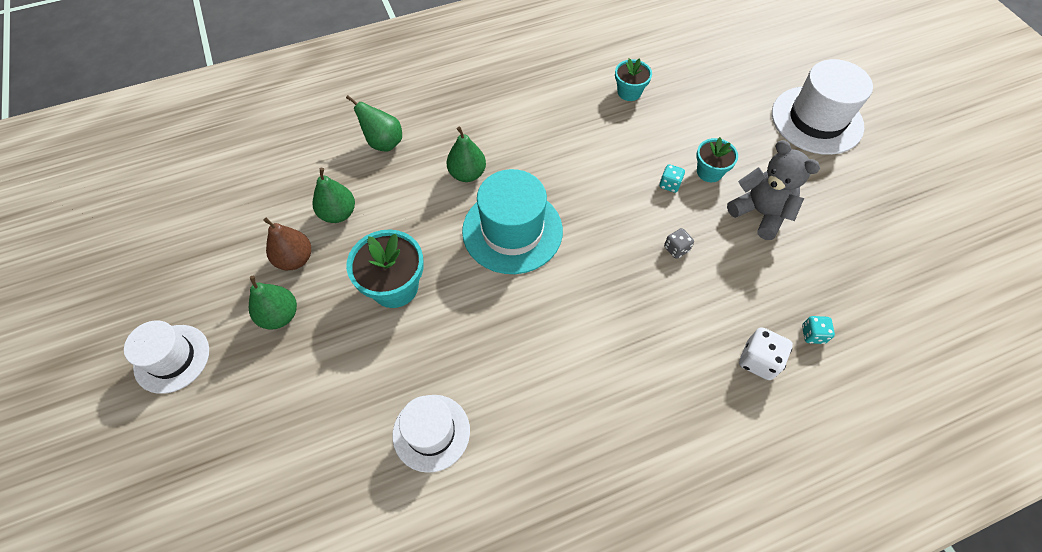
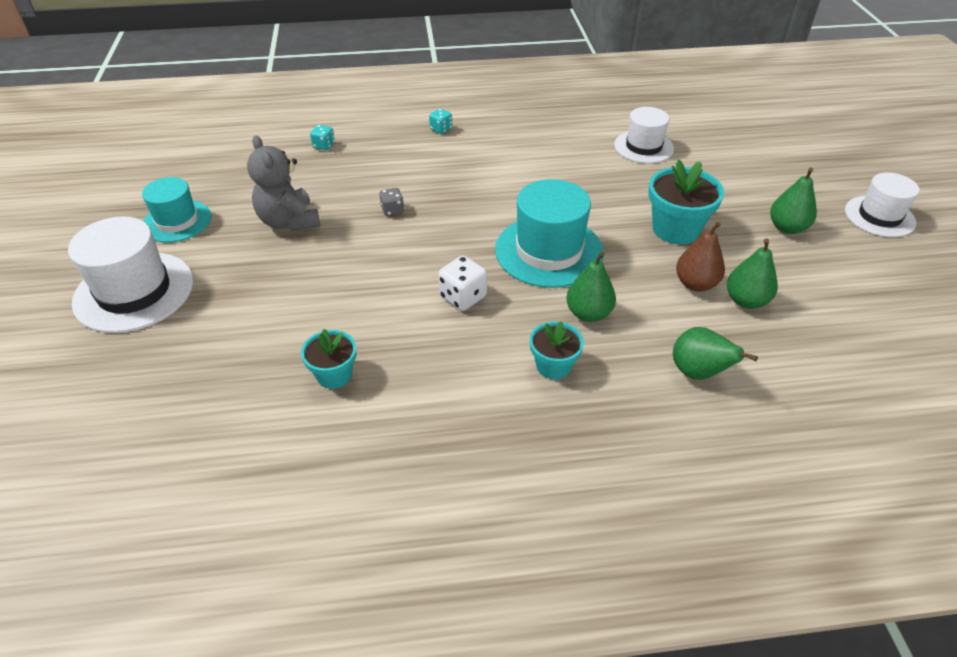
camera: 165 degrees left, 15 degrees down
(295, 259) = (785, 267): brown pear -> brown pear (695, 284)
(669, 184) = (360, 260): turquoise dice -> turquoise dice (441, 129)
(709, 172) = (308, 264): turquoise flower pot -> turquoise flower pot (553, 366)
(758, 360) = (378, 140): white dice -> white dice (463, 297)
(856, 191) = (177, 221): none -> turquoise hat

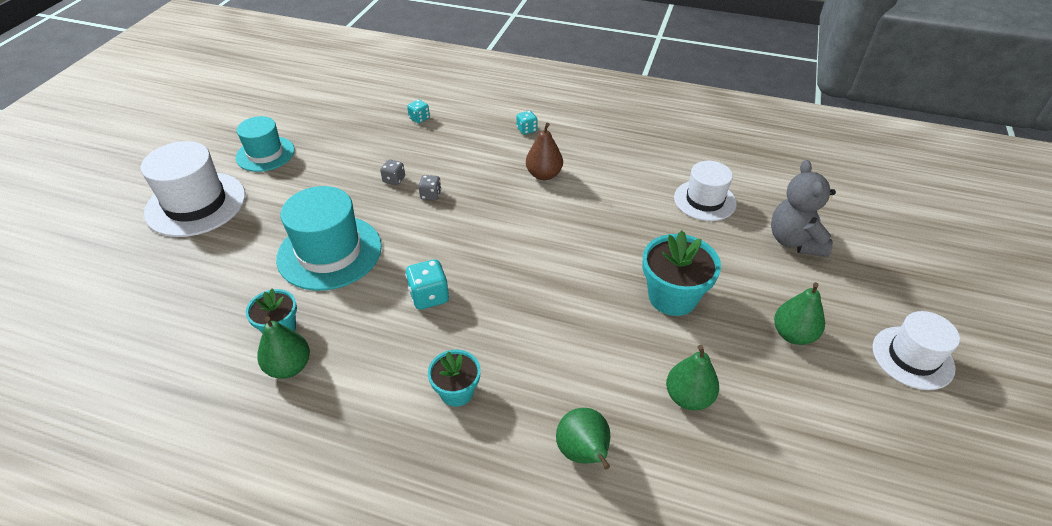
camera: 25 degrees right, 0 degrees up
(289, 221) = (344, 180): grey teddy bear -> grey teddy bear (794, 241)
(343, 207) = (394, 180): none -> grey dice
(463, 297) = (429, 296): white dice -> turquoise dice
(549, 251) = (535, 278): turquoise hat -> turquoise hat (329, 252)
(588, 313) = (525, 353): green pear -> green pear (289, 367)
(695, 284) = (650, 361): brown pear -> brown pear (544, 175)

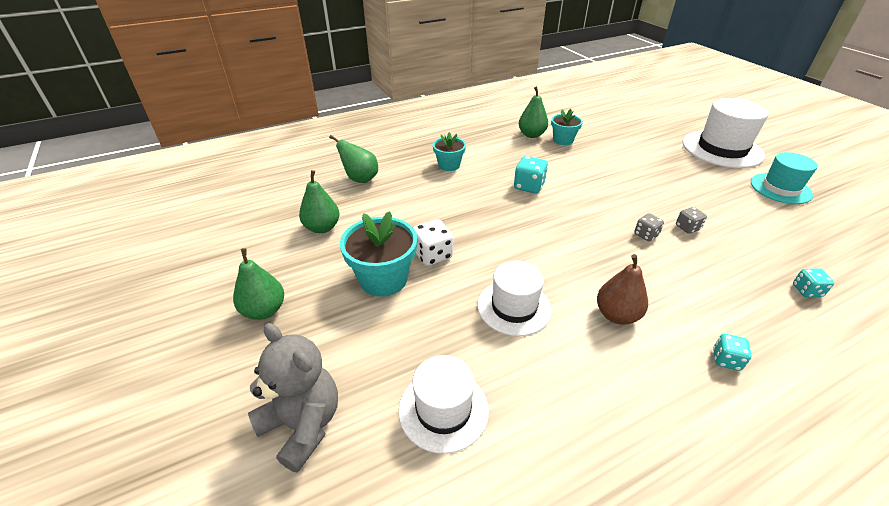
camera: 135 degrees right, 5 degrees down
(329, 252) = (615, 172): turquoise hat -> none
(610, 290) = (432, 255): none -> white dice
(912, 357) = (140, 357): white hat -> white hat (514, 307)

